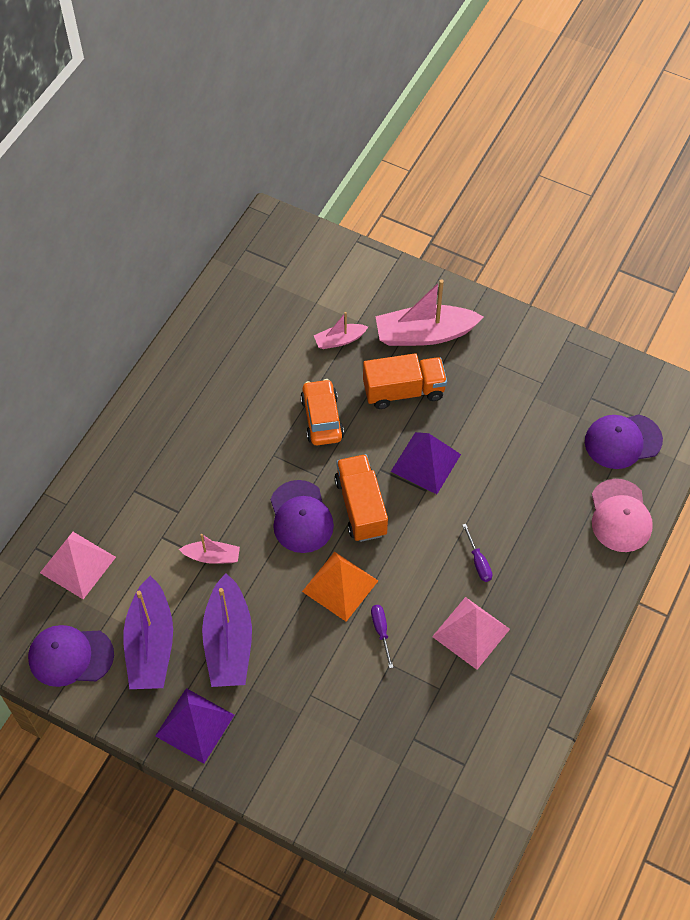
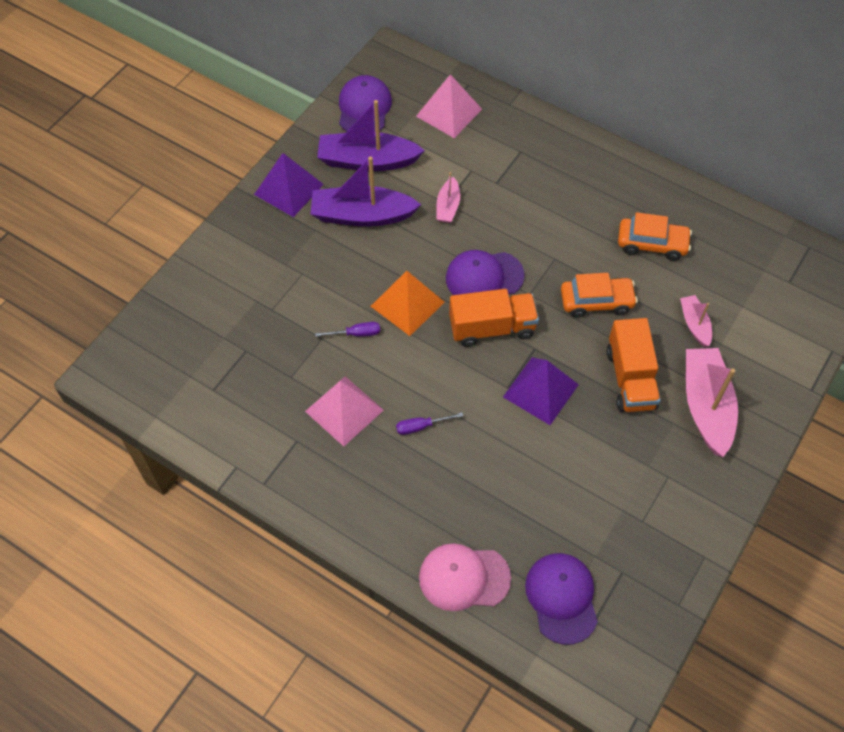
camera: 95 degrees right, 0 degrees up
(250, 372) = (652, 244): none -> orange car

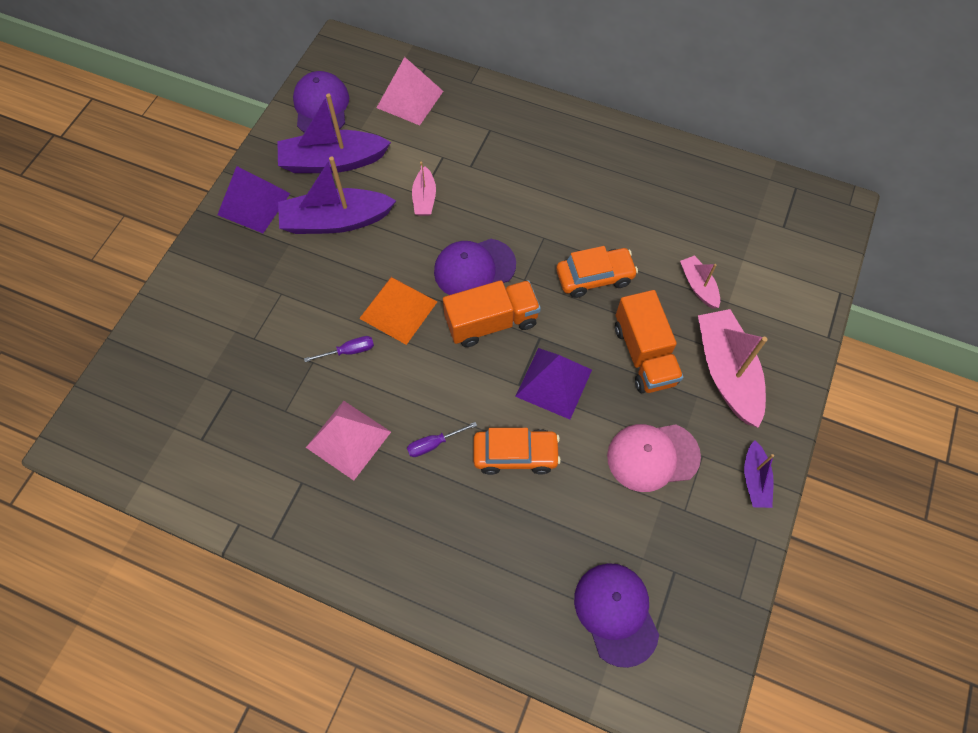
camera: 10 degrees left, 5 degrees up
(464, 577) = (507, 609): pink cap -> pink cap (652, 456)
(652, 244) = (639, 207): orange car -> orange car (515, 454)
(713, 505) = (754, 479): none -> purple boat

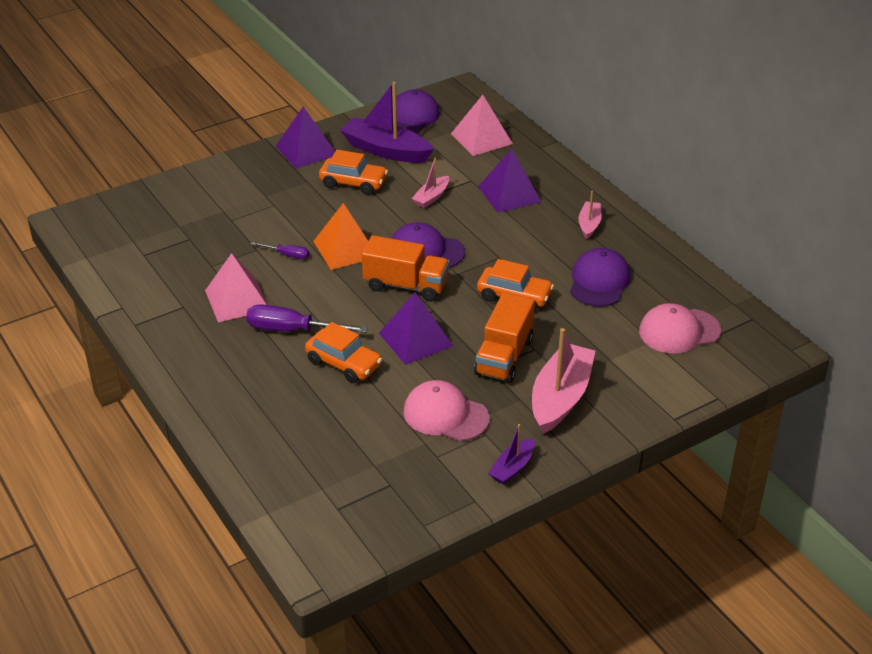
camera: 35 degrees right, 25 degrees down
(336, 221) = (353, 183): purple boat -> orange car
(434, 444) = (292, 330): purple screwdriver -> purple screwdriver, size x1.86
(490, 155) = (509, 194): none -> purple pyramid
(616, 613) = (321, 483): purple cap -> purple cap (599, 281)
(698, 286) = (594, 338): pink boat -> pink boat (589, 224)
(755, 236) = (679, 331): none -> pink cap

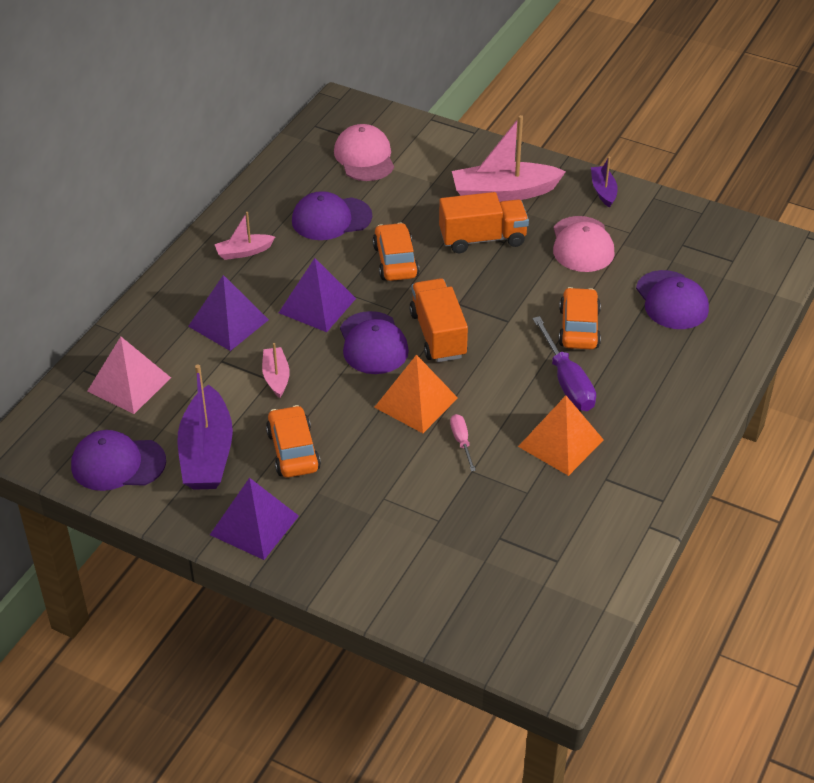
camera: 120 degrees left, 5 degrees up
(237, 300) = (561, 443): pink pyramid -> orange pyramid
(287, 255) = (461, 442): purple screwdriver -> pink screwdriver
(324, 436) = (671, 300): none -> purple cap
(415, 339) = (507, 298): purple pyramid -> purple pyramid (317, 305)
(431, 197) = (276, 377): pink boat -> pink boat turned 105 degrees counterclockwise
(512, 468) = (603, 191): purple boat -> purple boat turned 105 degrees counterclockwise
(679, 331) = (364, 157): pink cap -> pink cap turned 150 degrees counterclockwise

